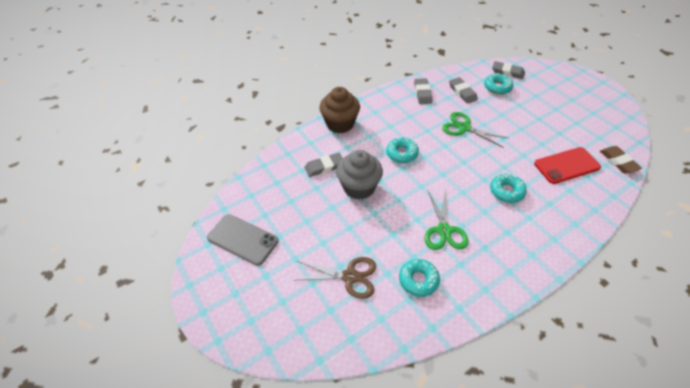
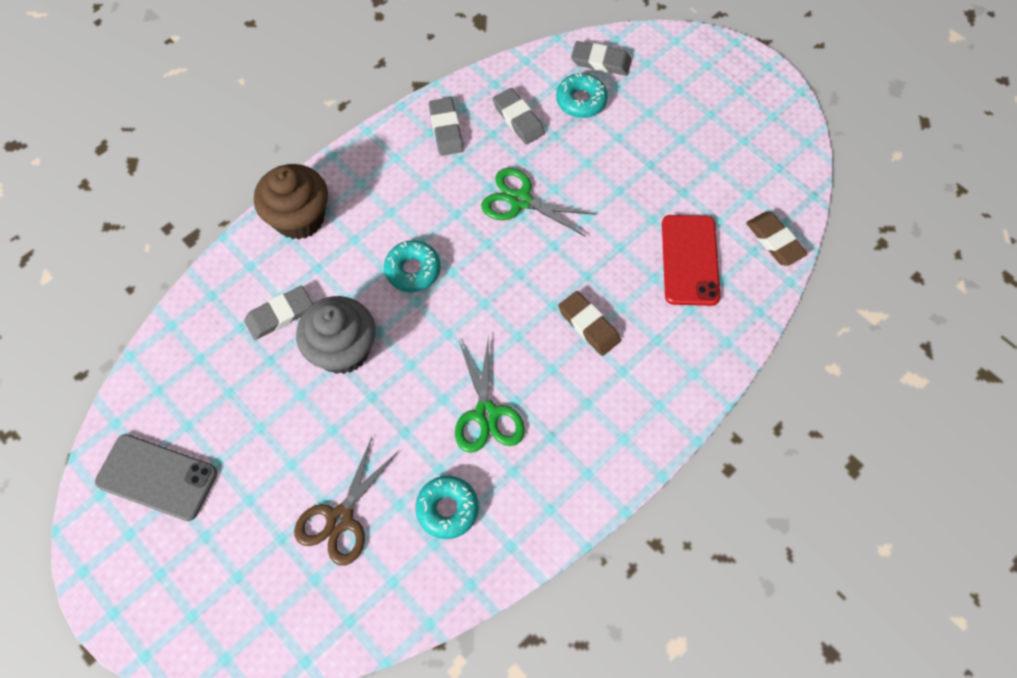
camera: 10 degrees left, 15 degrees up
(350, 277) = (340, 519): brown scissors -> brown scissors turned 120 degrees clockwise
(506, 191) = (588, 325): turquoise donut -> brown eraser
(566, 165) = (690, 260): red phone -> red phone turned 60 degrees counterclockwise

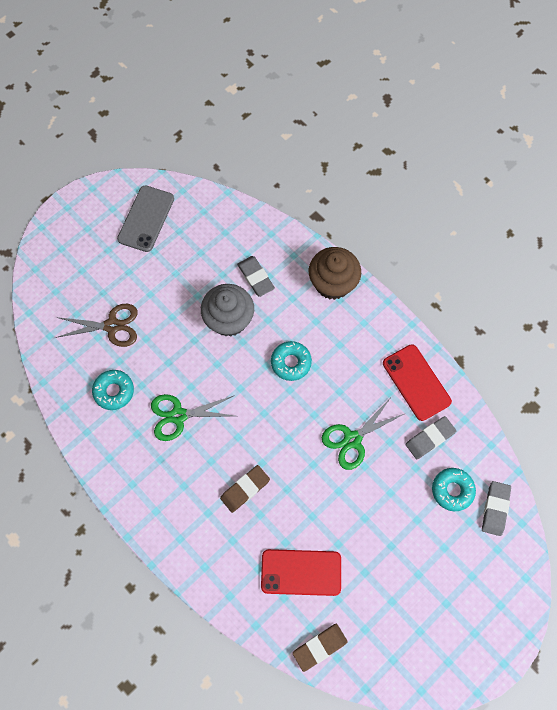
camera: 90 degrees right, 5 degrees up
(340, 519) = (112, 326): brown scissors -> brown scissors turned 150 degrees clockwise
(446, 129) = (416, 382): grey eraser -> red phone
(520, 200) = (352, 439): green scissors -> green scissors turned 150 degrees counterclockwise

